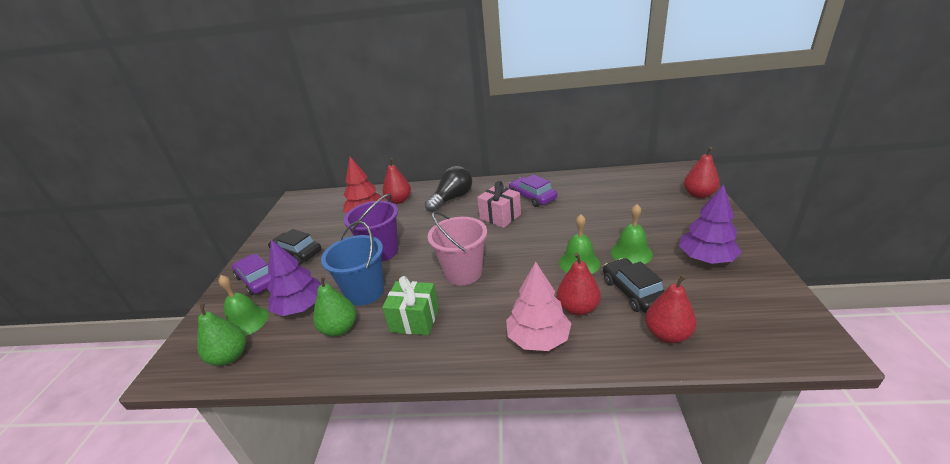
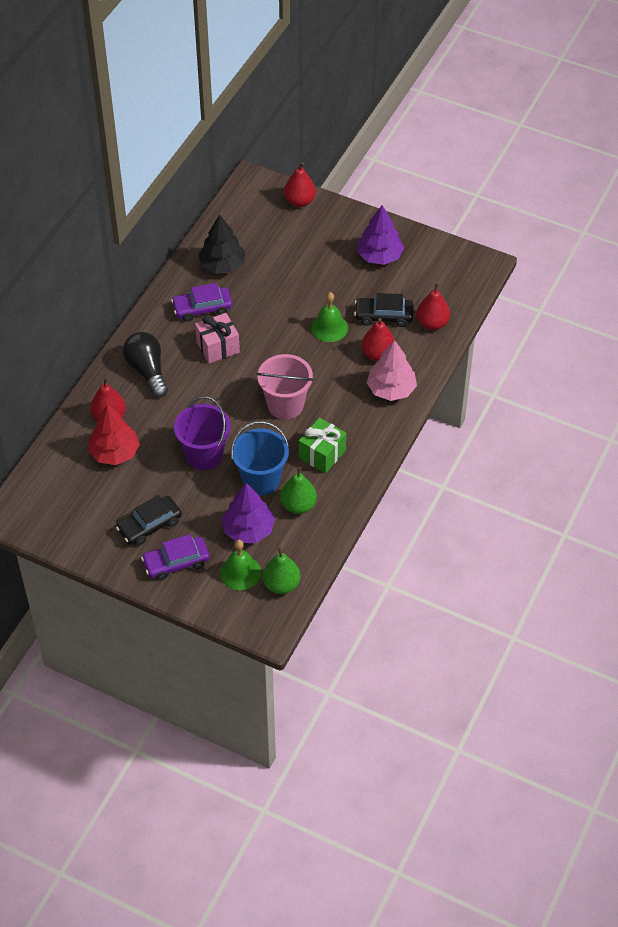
camera: 70 degrees left, 20 degrees up
(584, 189) = (222, 265): none -> black tree
(631, 253) = (341, 291): green bell -> none

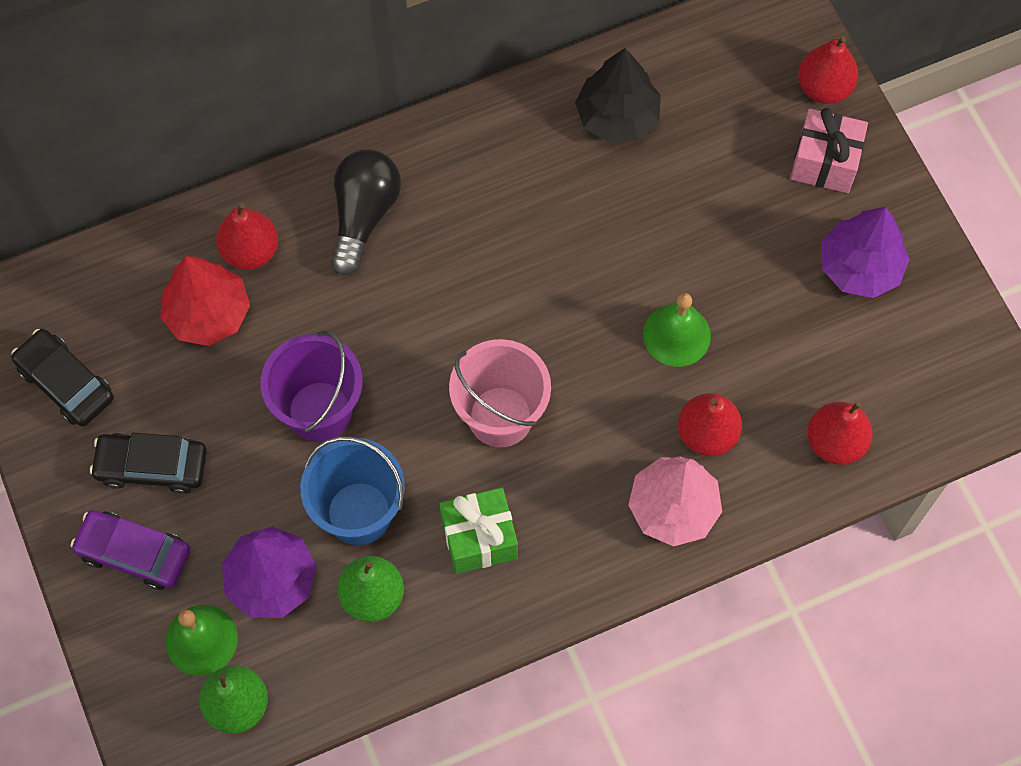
camera: 40 degrees right, 15 degrees up
(202, 308) = (526, 169): purple car -> none
(218, 347) = (492, 249): pink gift -> pink gift (824, 163)
(383, 316) = (773, 375): black car -> black car (66, 383)

